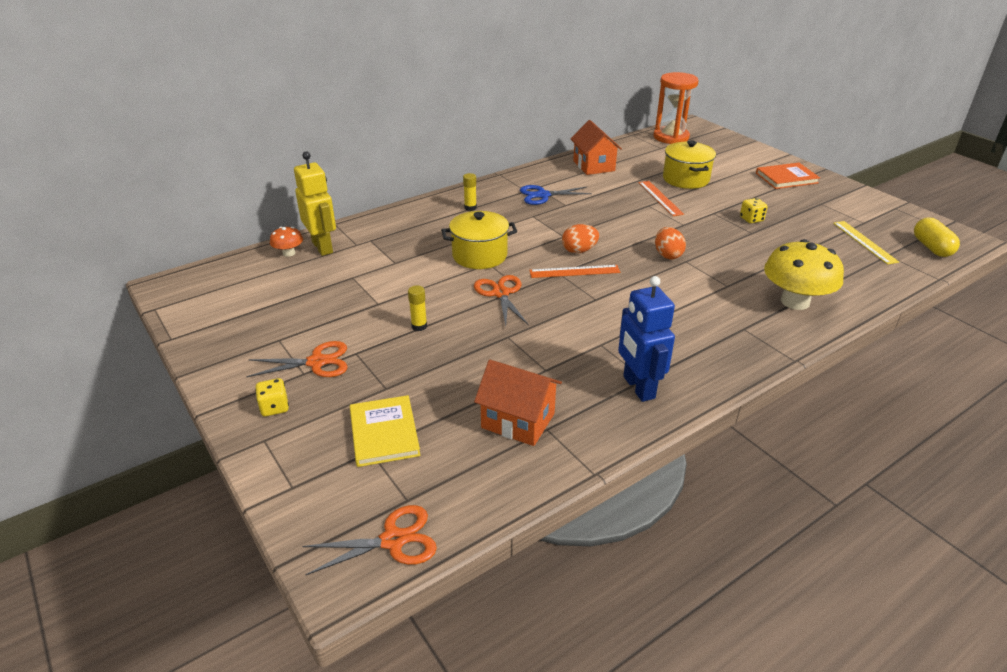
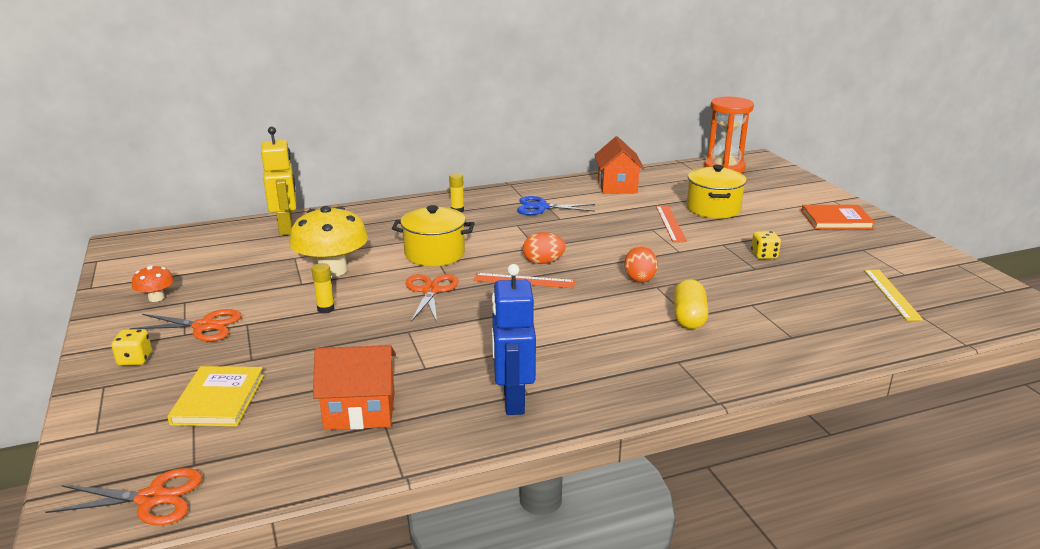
camera: 15 degrees right, 10 degrees down
(289, 253) = (251, 229): orange mushroom -> orange mushroom (156, 298)
(518, 420) = (360, 411): orange house -> orange house turned 45 degrees counterclockwise
(795, 301) = (760, 343): yellow mushroom -> yellow mushroom (332, 270)
(931, 247) = (978, 310): yellow capsule -> yellow capsule (689, 317)

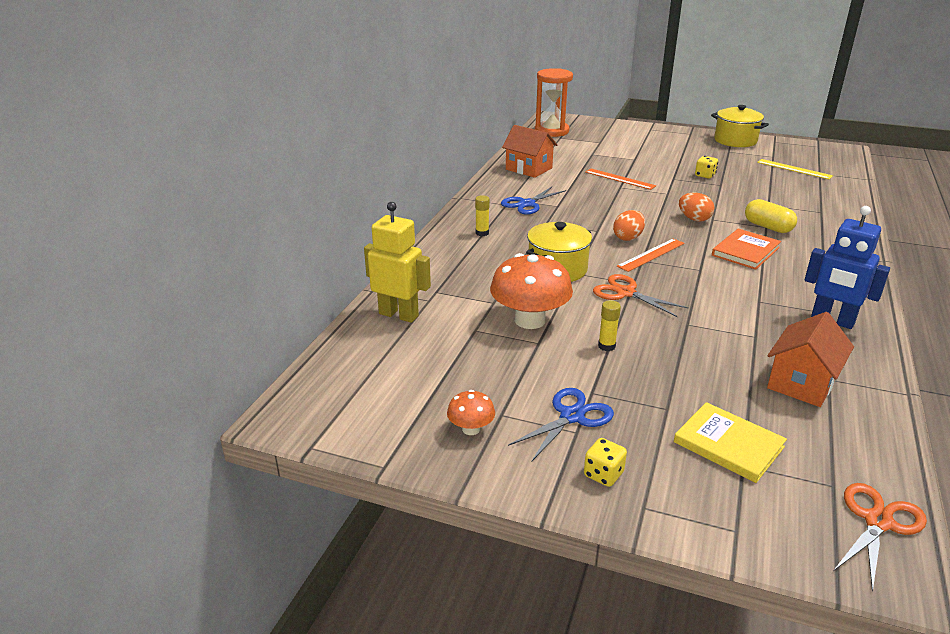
camera: 50 degrees left, 5 degrees up
(204, 326) = (572, 416): orange scissors -> blue scissors
(332, 270) = (530, 320): yellow mushroom -> orange mushroom
(713, 209) = (614, 159): yellow pot -> yellow pot (735, 140)
(836, 220) = (679, 140): orange book -> orange book (745, 251)

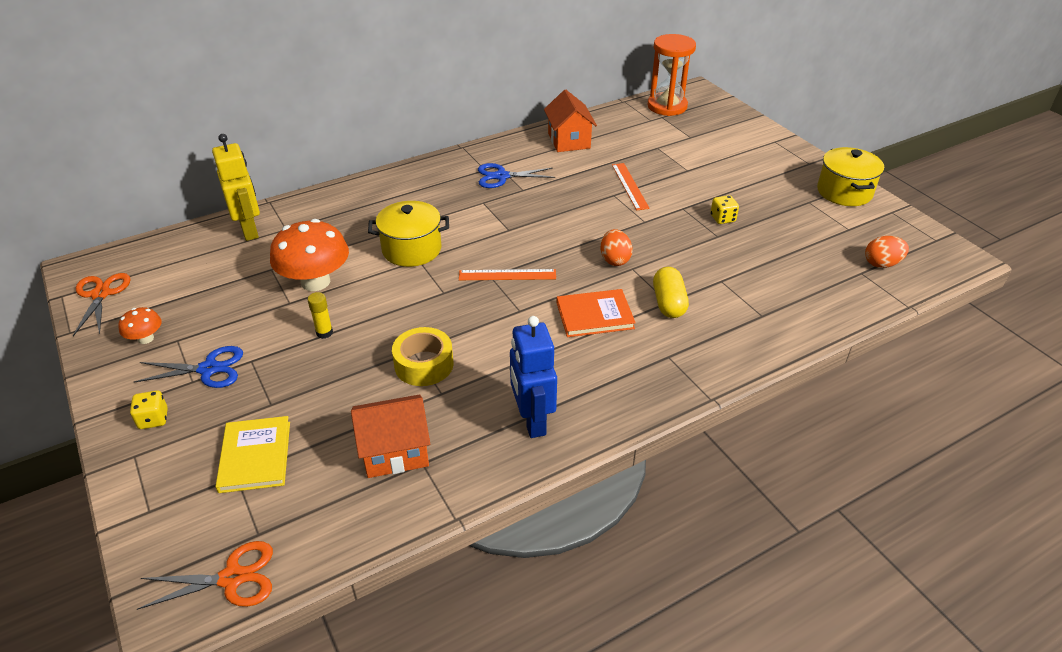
camera: 40 degrees right, 10 degrees up
(482, 233) = (418, 188): yellow glue stick -> none
(625, 293) = (421, 297): orange scissors -> orange scissors (101, 294)
(628, 238) = (520, 249): orange egg -> orange egg (881, 264)
(711, 327) = (424, 364): none -> yellow tape
(794, 169) = (840, 254): yellow ruler -> none

